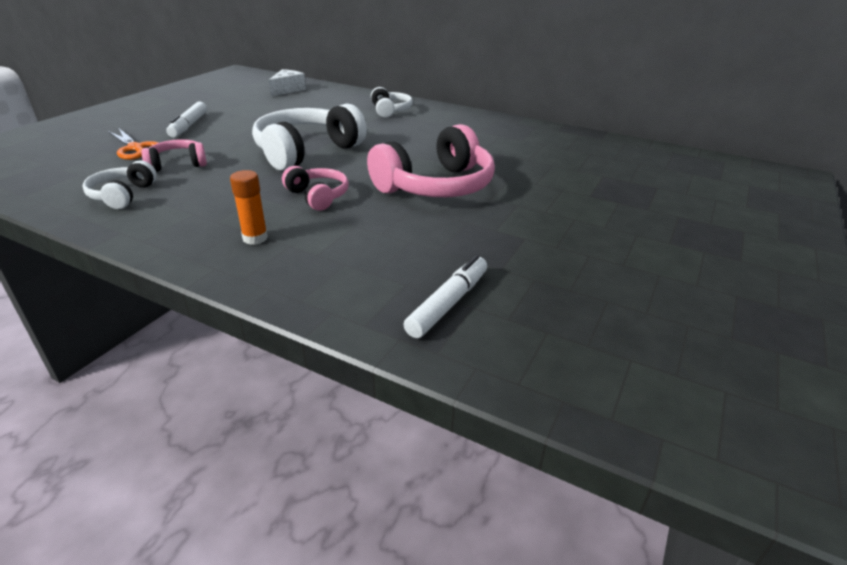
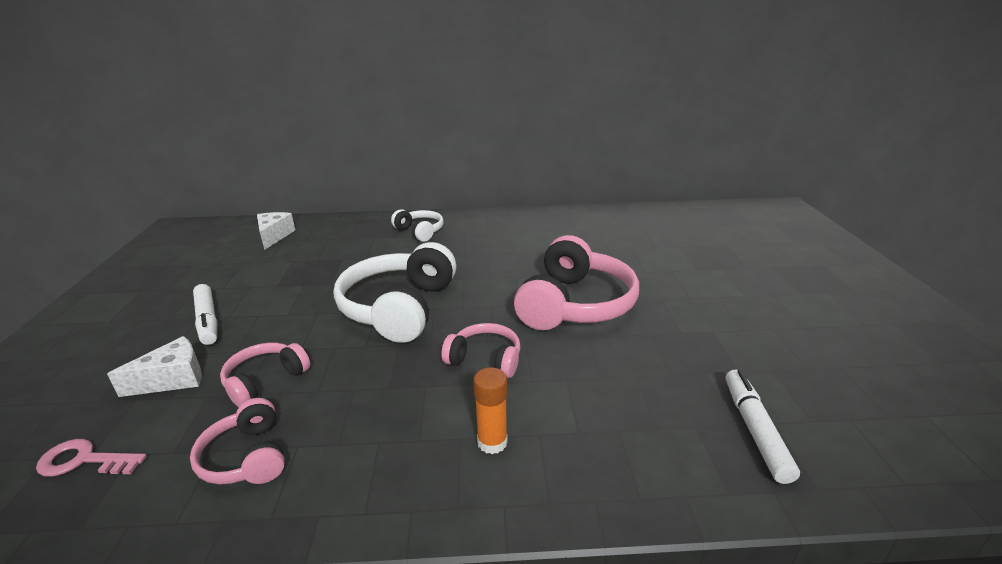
camera: 30 degrees left, 5 degrees down
(56, 170) = (84, 461): none -> pink key
(122, 195) = (247, 457): white headphones -> pink headphones
(136, 148) = (173, 379): orange scissors -> white cheese

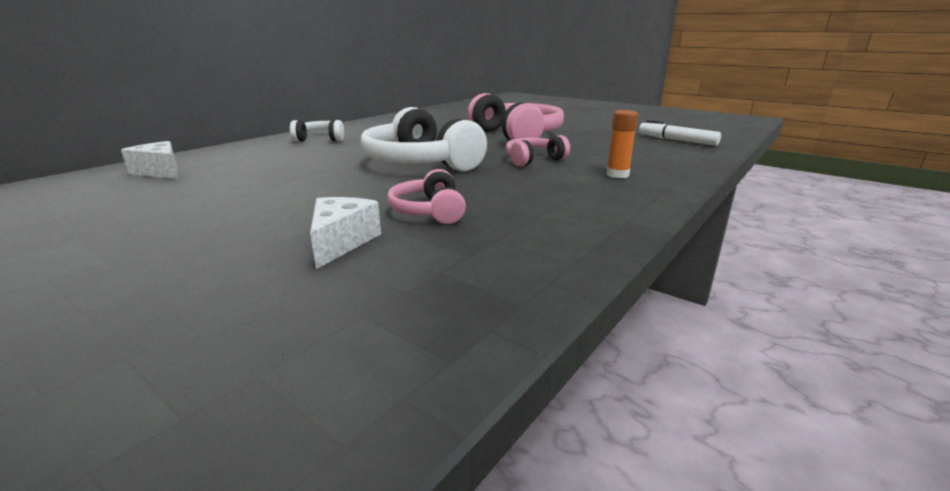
camera: 50 degrees left, 5 degrees down
(84, 461) = (409, 295): pink key -> none
(207, 320) = (260, 216): white marker -> none
(247, 457) = (526, 231): pink headphones -> none

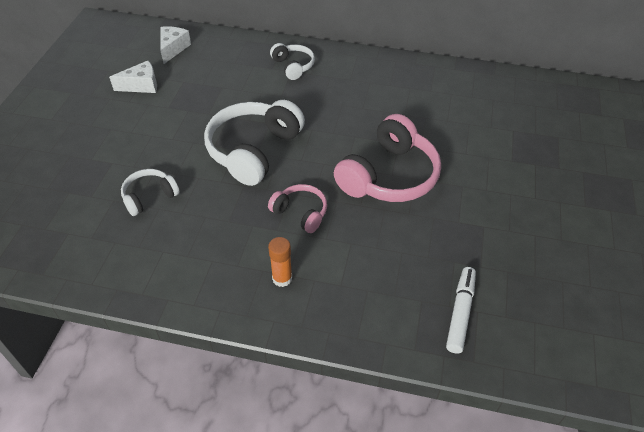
camera: 65 degrees right, 25 degrees up
(341, 242) = (92, 181): white cheese -> white cheese (141, 85)
(429, 211) = (149, 197): pink headphones -> white headphones

